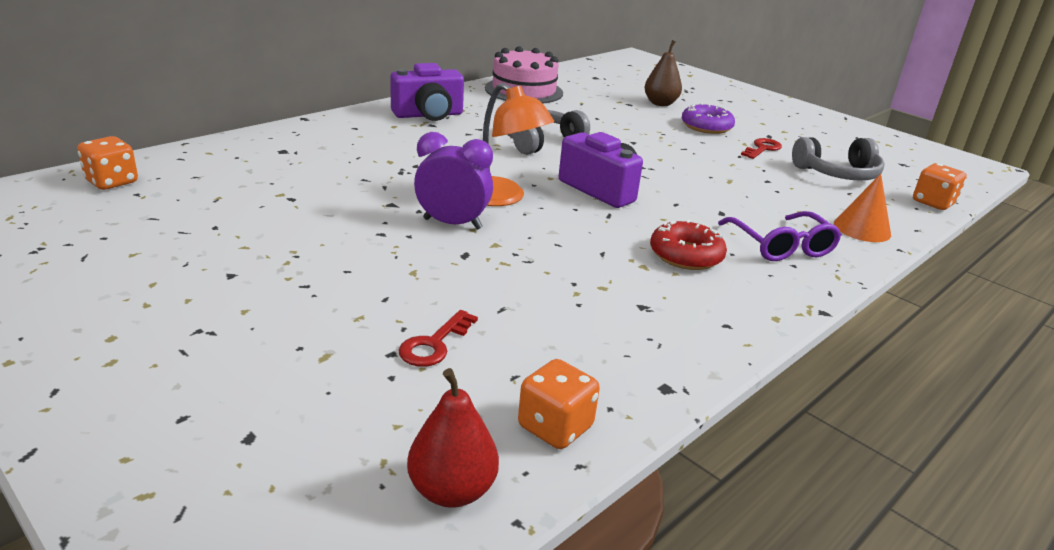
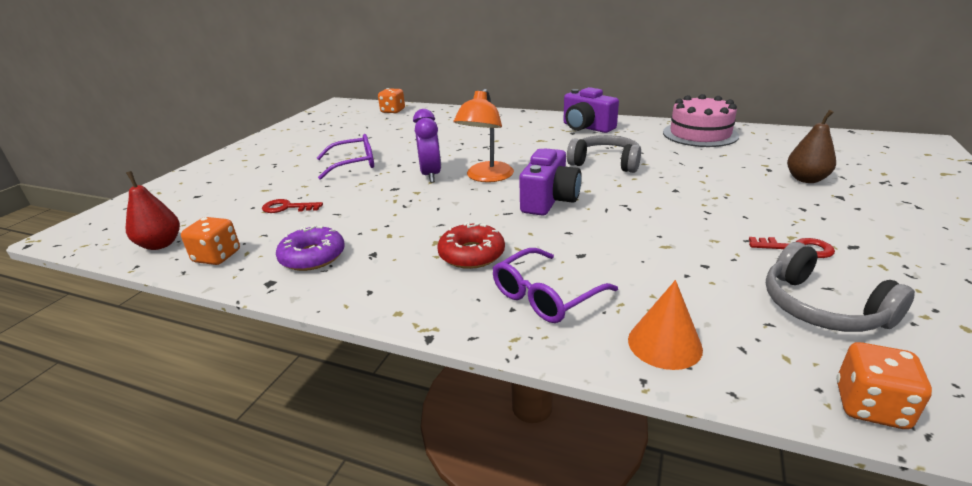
camera: 70 degrees right, 0 degrees up
(326, 262) = (354, 164): none -> purple glasses
(706, 127) = (794, 210): purple donut -> purple donut (312, 256)

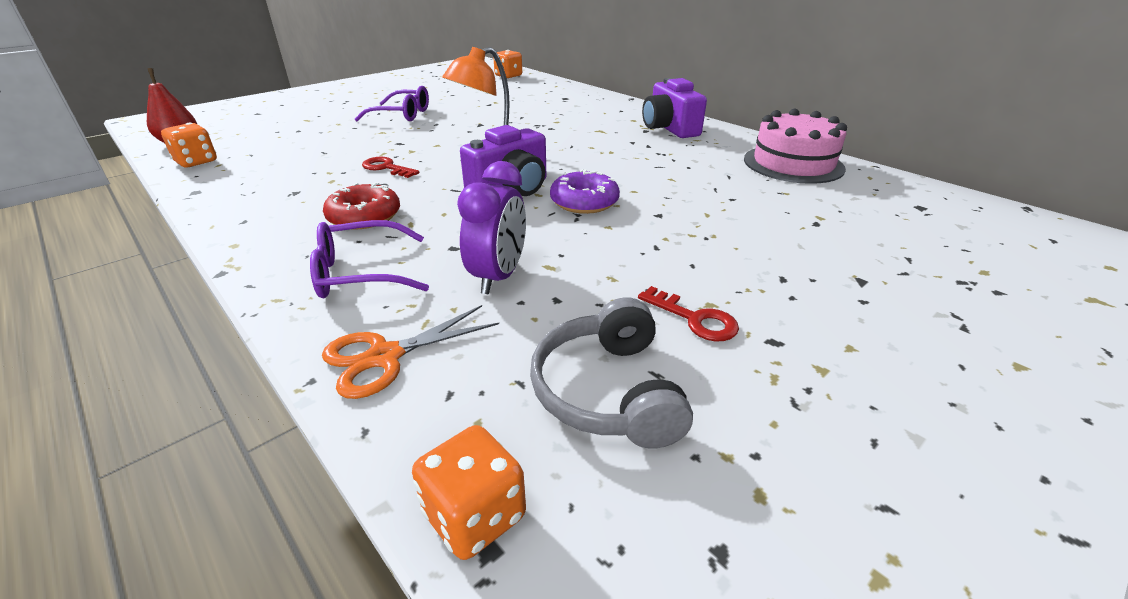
camera: 25 degrees right, 5 degrees up
(287, 207) = (298, 138): red key -> red key (386, 168)
(312, 256) = (252, 181): purple donut -> purple donut (584, 202)
(431, 175) = (446, 139): purple clock -> purple clock (499, 277)
(605, 163) = (628, 168): grey headphones -> none
(664, 344) = (385, 357): orange cone -> orange scissors
(806, 179) = (847, 247): brown pear -> none

